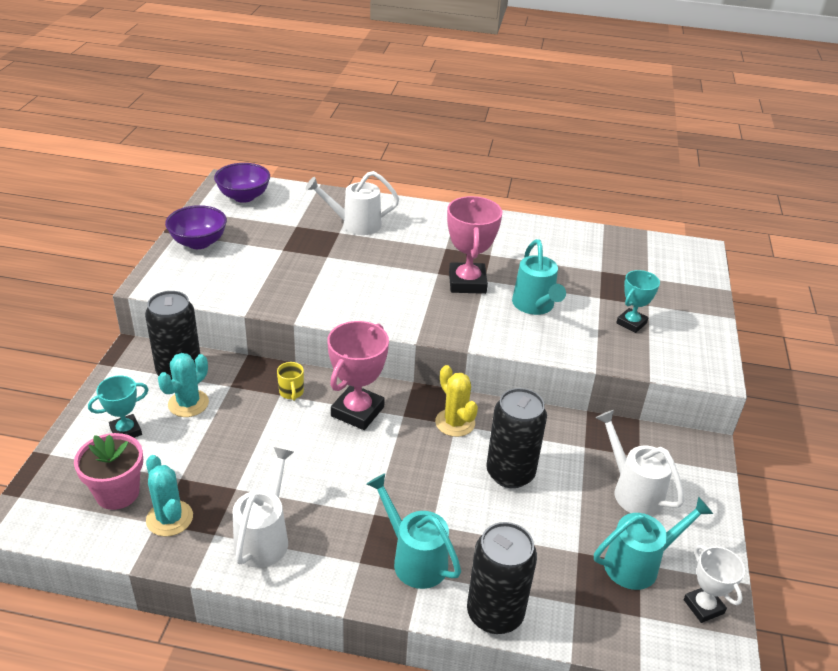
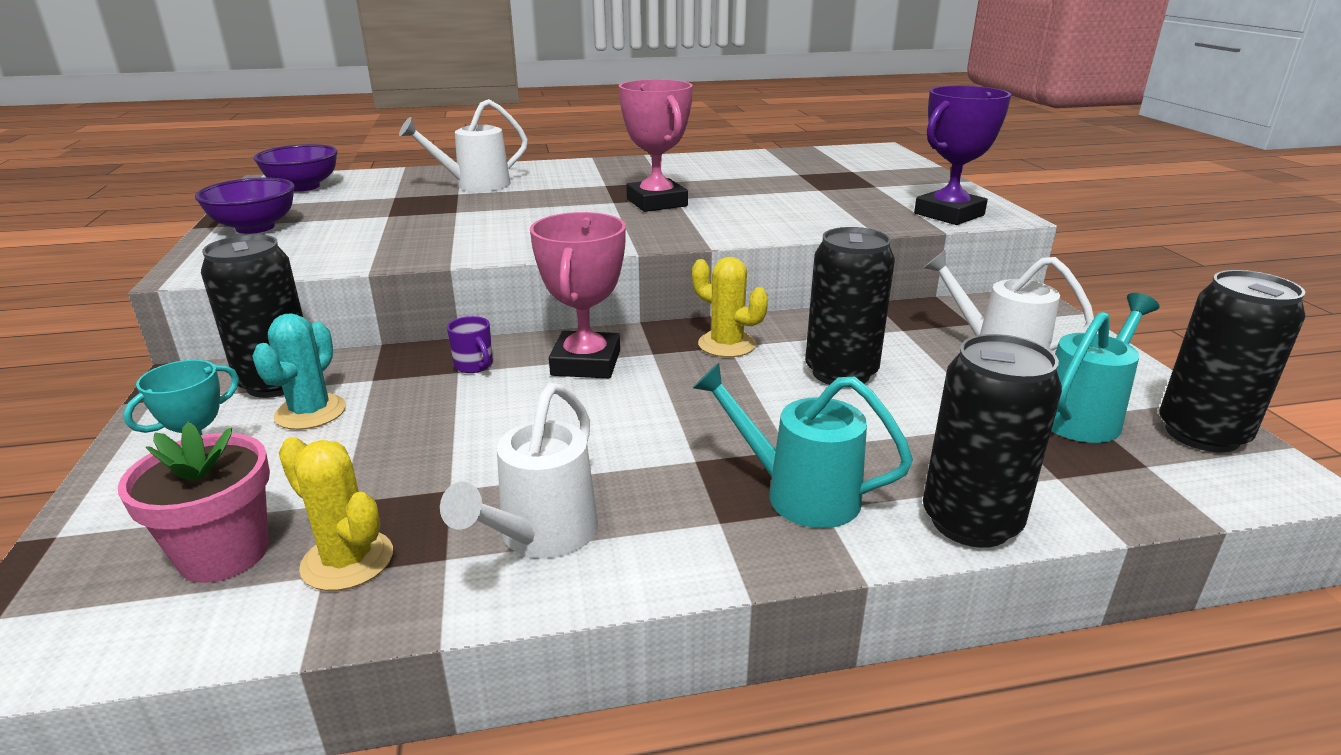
camera: 20 degrees left, 10 degrees down
(169, 518) = (347, 561): turquoise cactus -> yellow cactus
(265, 537) = (540, 536): white watering can -> white watering can turned 150 degrees counterclockwise
(291, 392) = (474, 366): yellow mug -> purple mug
(535, 306) = (754, 205): turquoise watering can -> none
(631, 323) = (874, 199): turquoise trophy -> none
(672, 360) = (949, 214): none -> purple trophy
(703, 606) = (1201, 434): white trophy -> black can

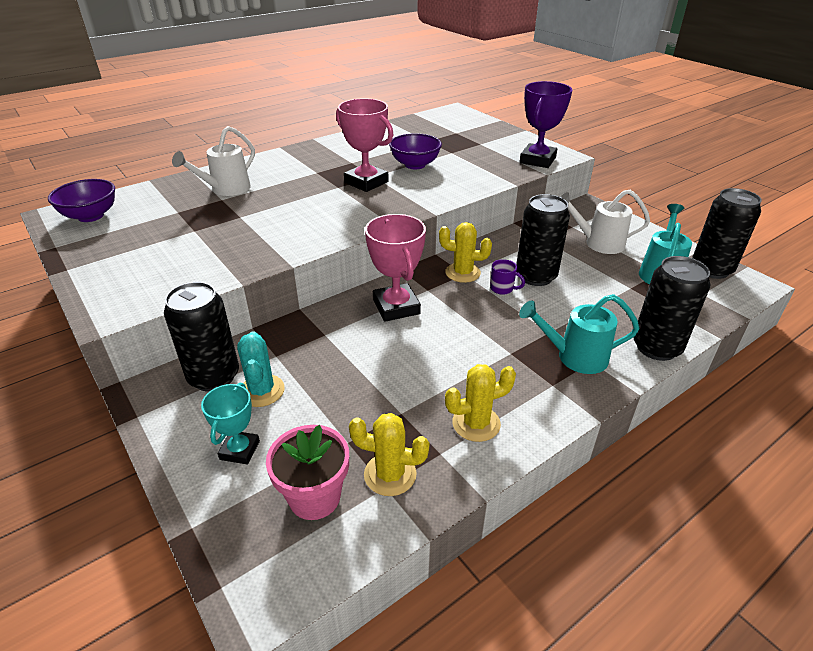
camera: 25 degrees left, 10 degrees up
(255, 228) = (103, 264): purple bowl -> purple bowl (415, 165)
(474, 366) = (331, 327): purple mug -> purple mug (502, 289)
(540, 536) = (476, 423): white watering can -> yellow cactus

